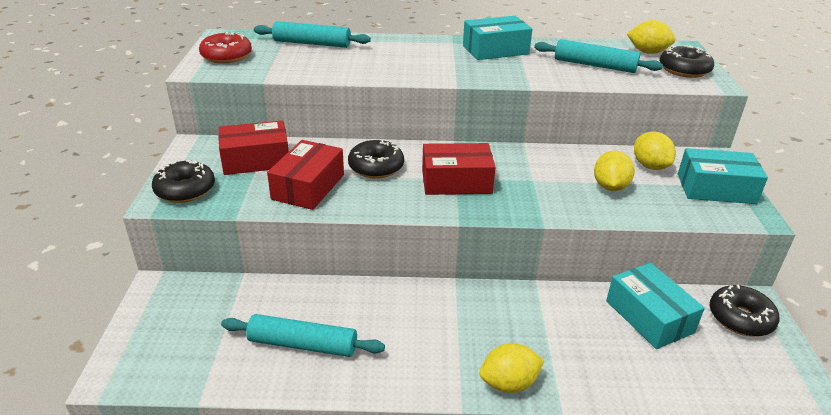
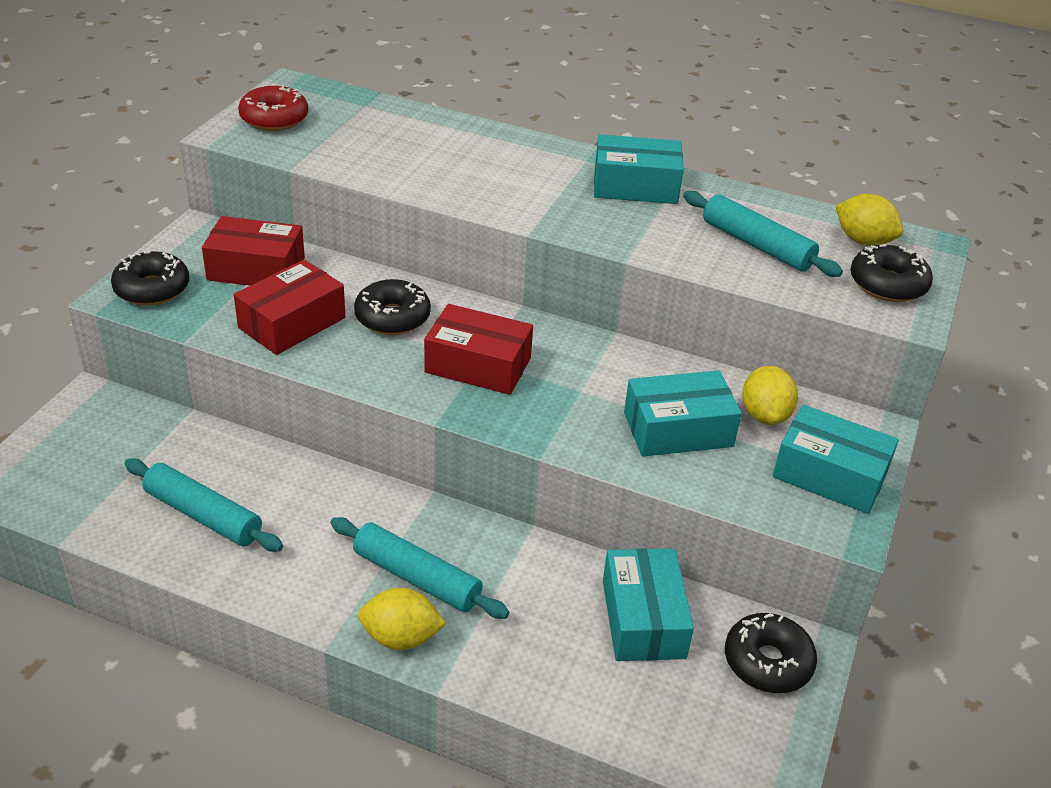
camera: 20 degrees right, 5 degrees up
(312, 43) = (394, 121): turquoise rolling pin -> turquoise rolling pin (416, 578)
(610, 187) = (678, 429): yellow lemon -> turquoise box

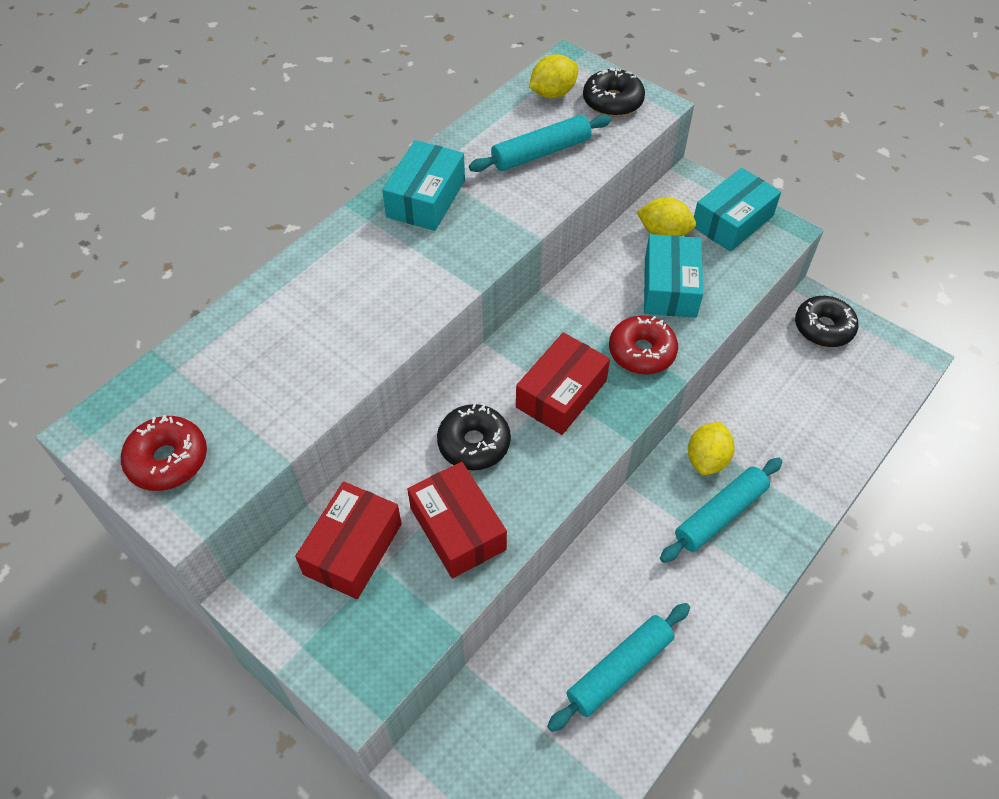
camera: 70 degrees left, 15 degrees up
(152, 289) = (355, 656): black donut -> none
(401, 638) = (780, 538): yellow lemon -> yellow lemon (707, 459)
(564, 417) = (641, 352): none -> red donut
(643, 619) = (779, 383): turquoise box -> none

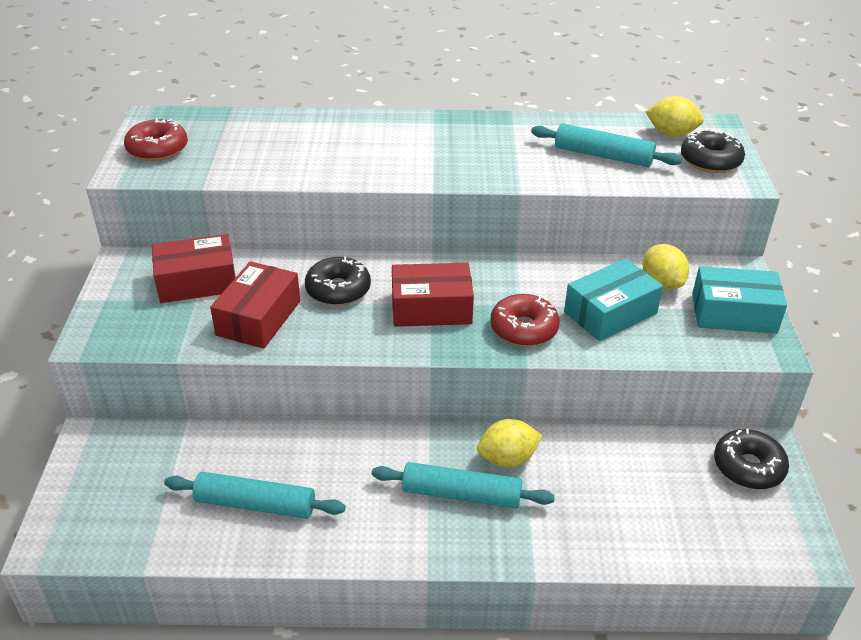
camera: 50 degrees right, 15 degrees down
(426, 198) = (485, 133): turquoise box -> none

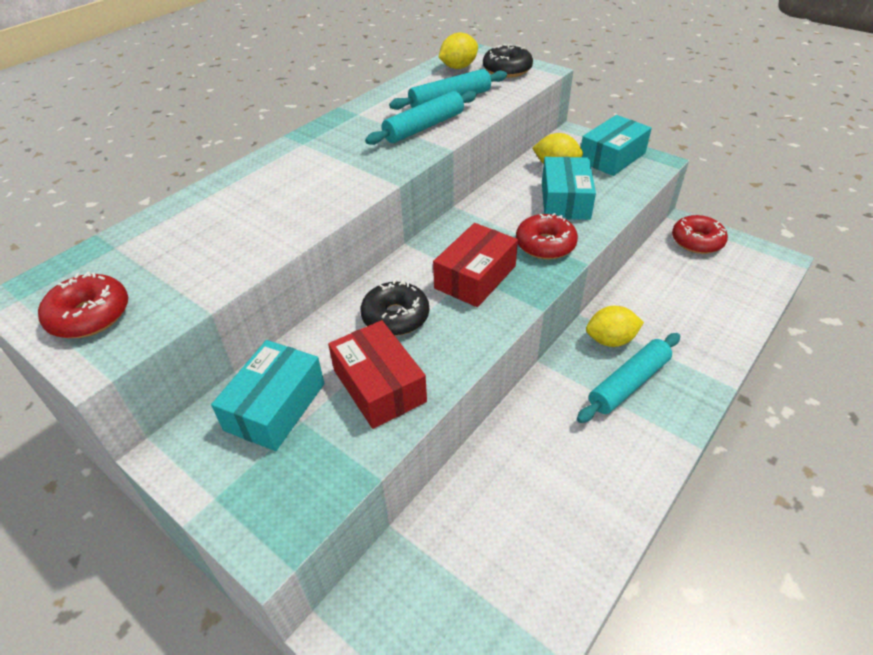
camera: 50 degrees left, 5 degrees up
(197, 282) = (275, 406): red box -> turquoise box
(255, 504) = (546, 524): turquoise rolling pin -> turquoise rolling pin (424, 127)
(507, 459) = (610, 340): yellow lemon -> yellow lemon turned 60 degrees clockwise
(748, 467) = (697, 241): black donut -> red donut

